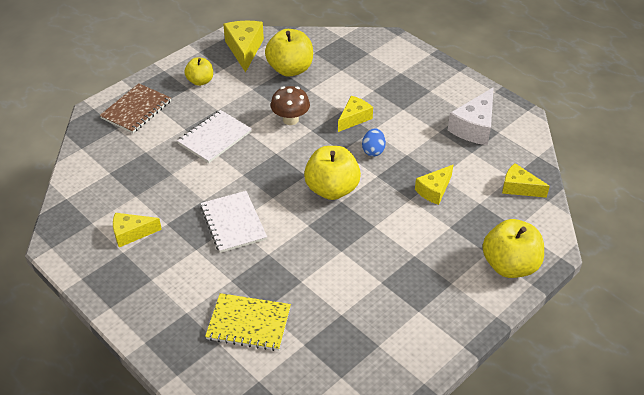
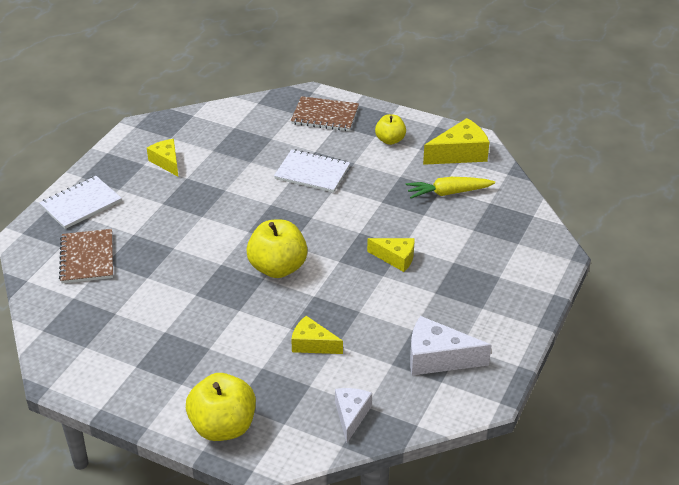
camera: 70 degrees right, 5 degrees down
(233, 223) = (203, 216): white notebook -> white notebook (81, 204)
(248, 323) = (87, 258): yellow notebook -> brown notebook
(290, 69) = (448, 193): yellow apple -> yellow carrot
(290, 119) = (367, 214): brown mushroom -> none
(373, 151) = (351, 284): blue egg -> none
(519, 188) = (351, 416): yellow cheese -> white cheese

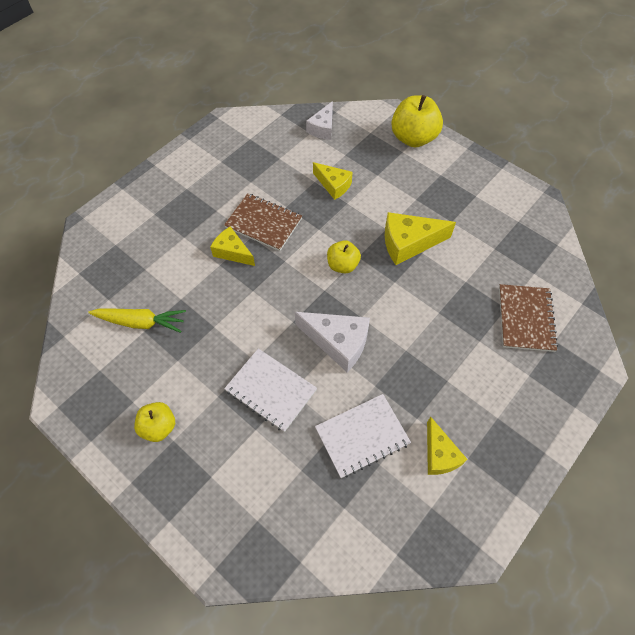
camera: 165 degrees left, 20 degrees up
(81, 204) = (540, 402): white notebook -> white notebook (362, 436)
(278, 268) = (342, 265): yellow apple -> yellow apple, size x0.59
(325, 116) = (218, 502): brown notebook -> brown notebook (263, 223)
(437, 358) = (243, 155): white cheese -> white cheese (338, 343)
(460, 154) = (93, 381): yellow cheese -> yellow cheese (408, 243)

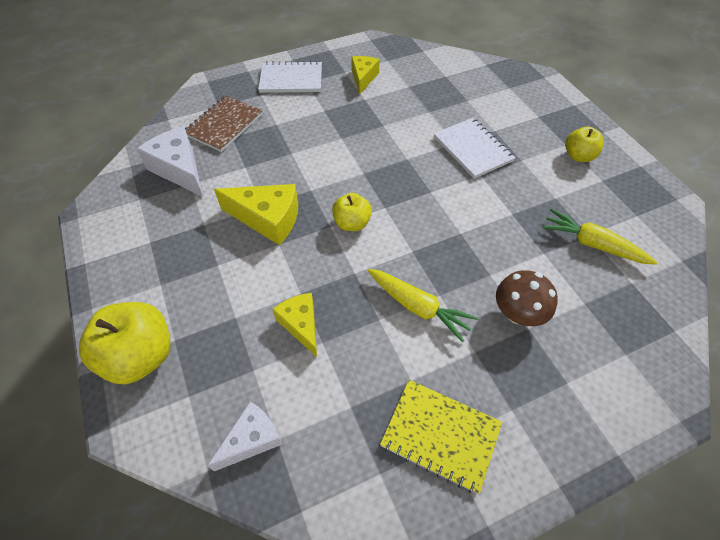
camera: 155 degrees left, 5 degrees down
(193, 244) = (517, 313): none -> brown mushroom
(224, 163) = (440, 435): none -> yellow notebook
(232, 252) = (470, 284): yellow cheese -> none
(263, 223) = (418, 307): brown notebook -> yellow carrot
(338, 343) = (397, 161): white cheese -> white cheese (179, 169)
(362, 436) = (412, 102): white notebook -> white notebook (291, 79)

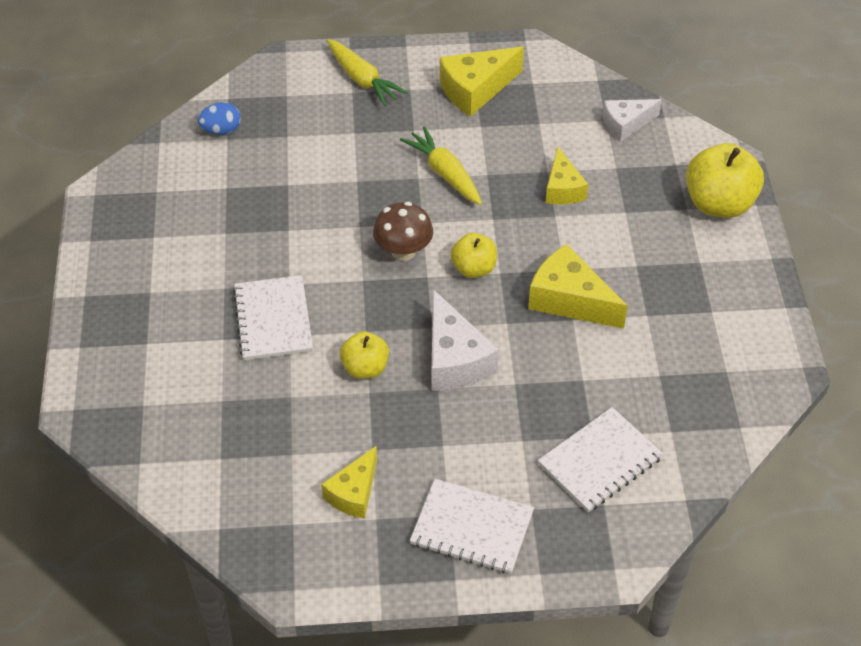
camera: 160 degrees left, 5 degrees down
(179, 169) = (672, 400): white cheese -> white cheese (454, 359)
(224, 125) = (600, 461): brown notebook -> white notebook
(440, 435) = (475, 90): yellow notebook -> yellow cheese
(517, 313) = (355, 144): brown mushroom -> brown mushroom (403, 251)
(578, 156) = (151, 272): yellow apple -> yellow apple (365, 368)
(592, 244) = (231, 178): yellow carrot -> yellow carrot (362, 79)
(645, 289) = (221, 130): none -> blue egg

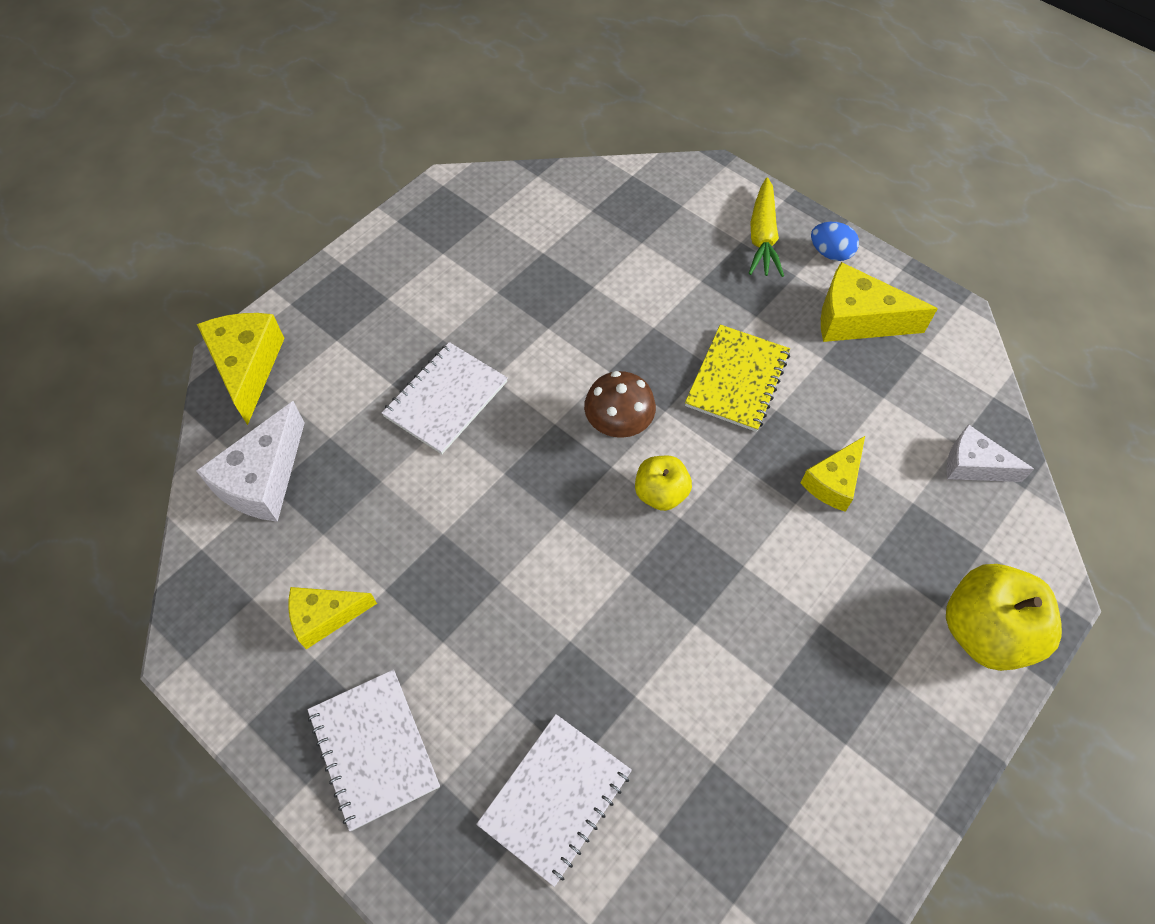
camera: 45 degrees right, 10 degrees up
(221, 130) = (595, 199): blue egg -> blue egg (830, 253)
(365, 368) = (464, 508): yellow apple -> none
(445, 173) = (737, 379): yellow carrot -> yellow notebook
(454, 359) = (545, 567): white cheese -> white cheese (263, 479)
(569, 300) = (714, 602): yellow cheese -> yellow cheese (248, 367)
(600, 461) = (555, 798): white notebook -> white notebook turned 60 degrees counterclockwise

